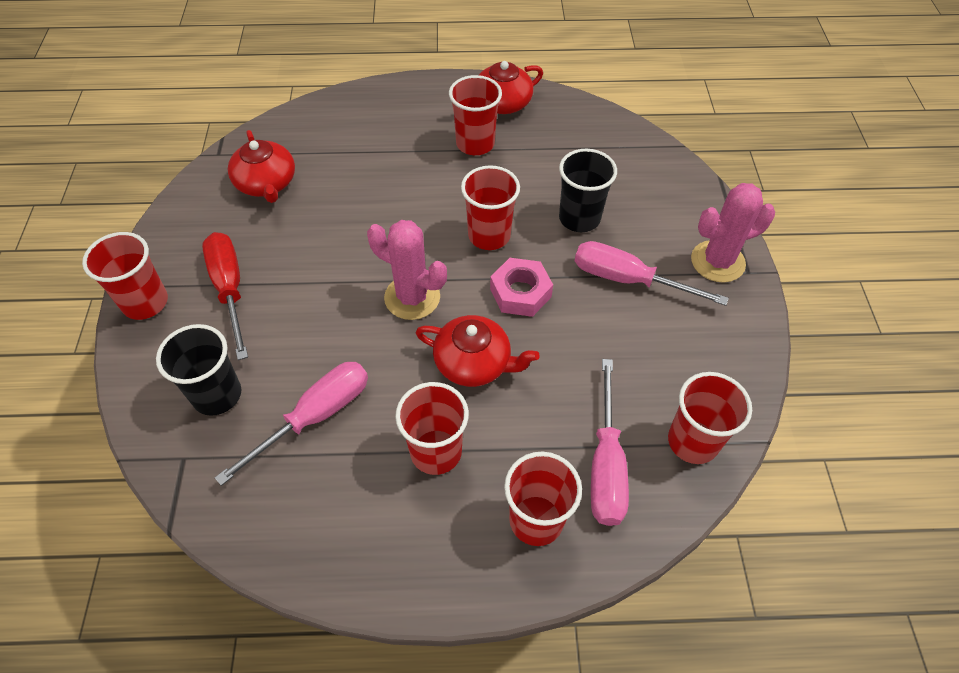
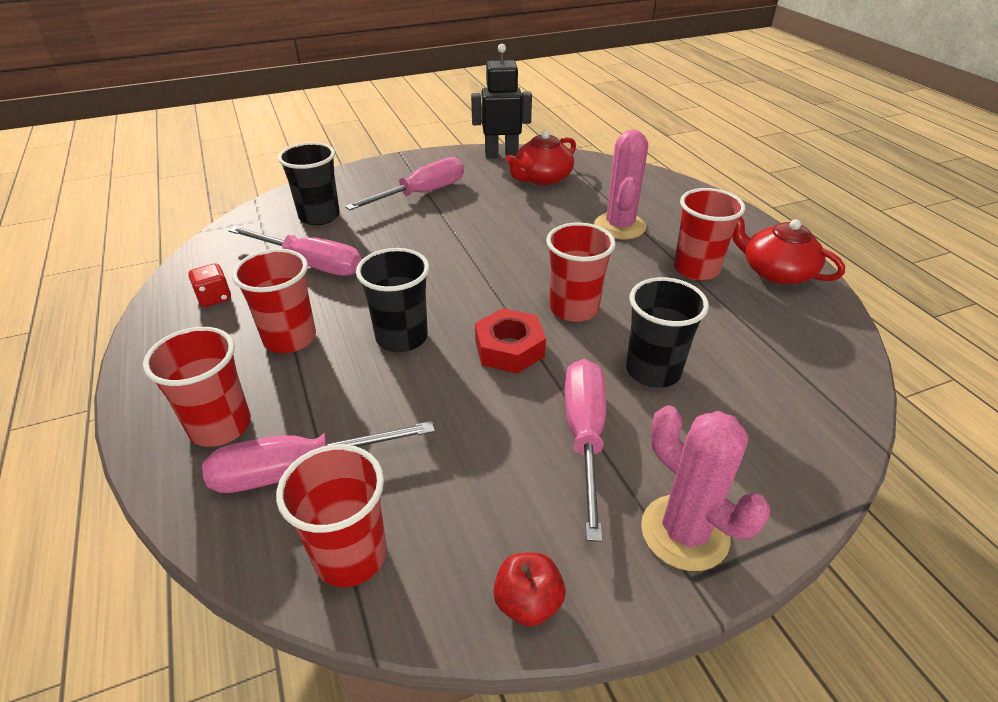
camera: 70 degrees right, 15 degrees down
(145, 302) = (391, 167): red cup -> none
(190, 198) = (501, 154): none -> black robot
(230, 289) = (421, 194): red screwdriver -> pink screwdriver
(331, 517) = (214, 298): none -> red dice
(412, 297) = (462, 281): pink cactus -> pink cactus (619, 226)
(474, 362) = (402, 337): red teapot -> black cup
(520, 293) = (509, 349): pink nut -> red nut
(747, 353) = (528, 602): none -> red apple

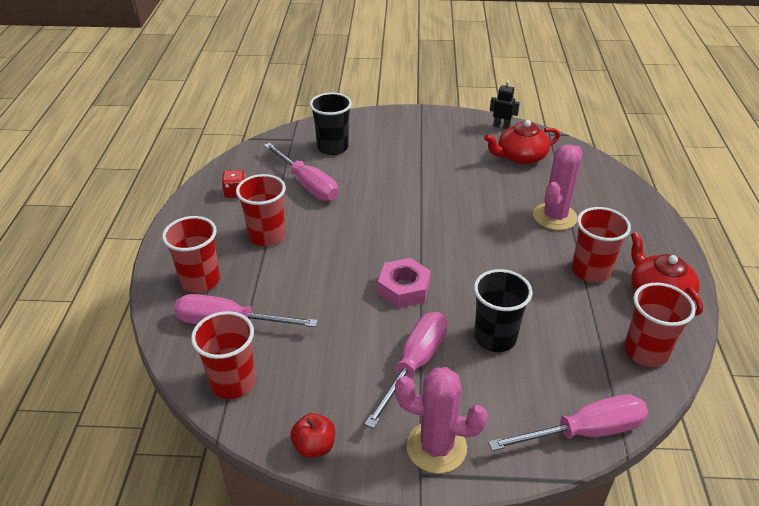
camera: 25 degrees right, 0 degrees up
(402, 337) = (337, 257): black cup -> none
(421, 194) = (416, 147): pink screwdriver -> pink screwdriver (584, 432)
(501, 154) = (501, 126): black robot -> black robot, size x0.57
(509, 349) = (404, 288): red nut -> pink nut
(574, 308) = (470, 273): red cup -> red cup (645, 352)
(684, 532) = (436, 447): pink cactus -> pink cactus turned 60 degrees counterclockwise

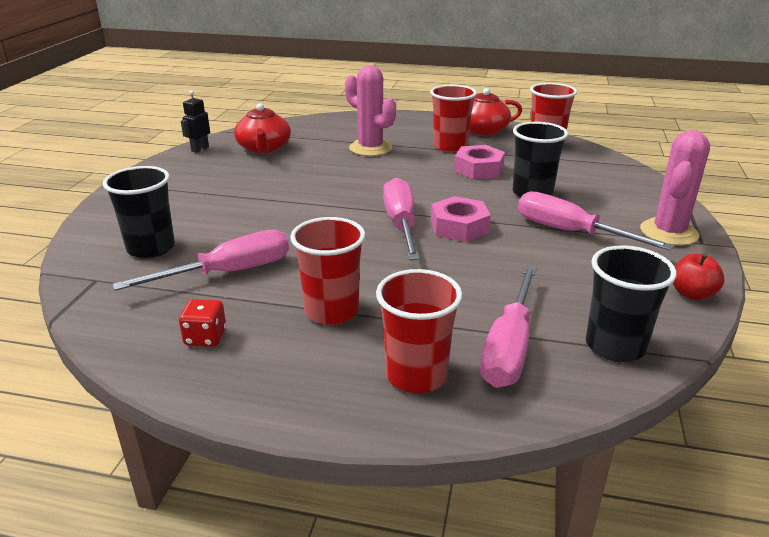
camera: 80 degrees left, 10 degrees down
(233, 382) = (615, 346): red cup -> black cup
(539, 295) = (478, 169): none -> pink nut
(584, 432) = (632, 175): pink screwdriver -> pink screwdriver (401, 224)

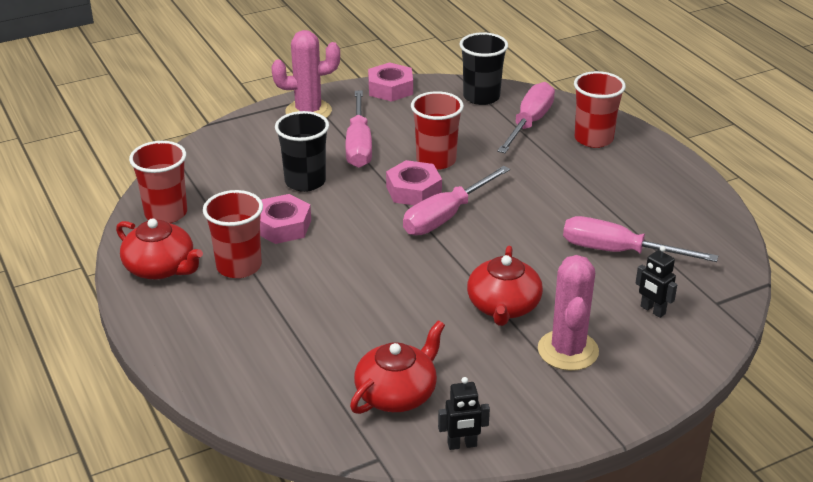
camera: 130 degrees left, 5 degrees up
(151, 248) = (652, 310): black cup -> black robot
(205, 337) = (679, 216): red dice -> none
(266, 200) = (503, 306): none -> red teapot
(331, 311) = (588, 189): red cup -> red cup (436, 160)
(370, 148) = (304, 315): pink cactus -> pink cactus (568, 350)
(509, 347) = (529, 123): pink screwdriver -> pink screwdriver turned 45 degrees counterclockwise
(692, 294) = (390, 88): red apple -> pink nut

